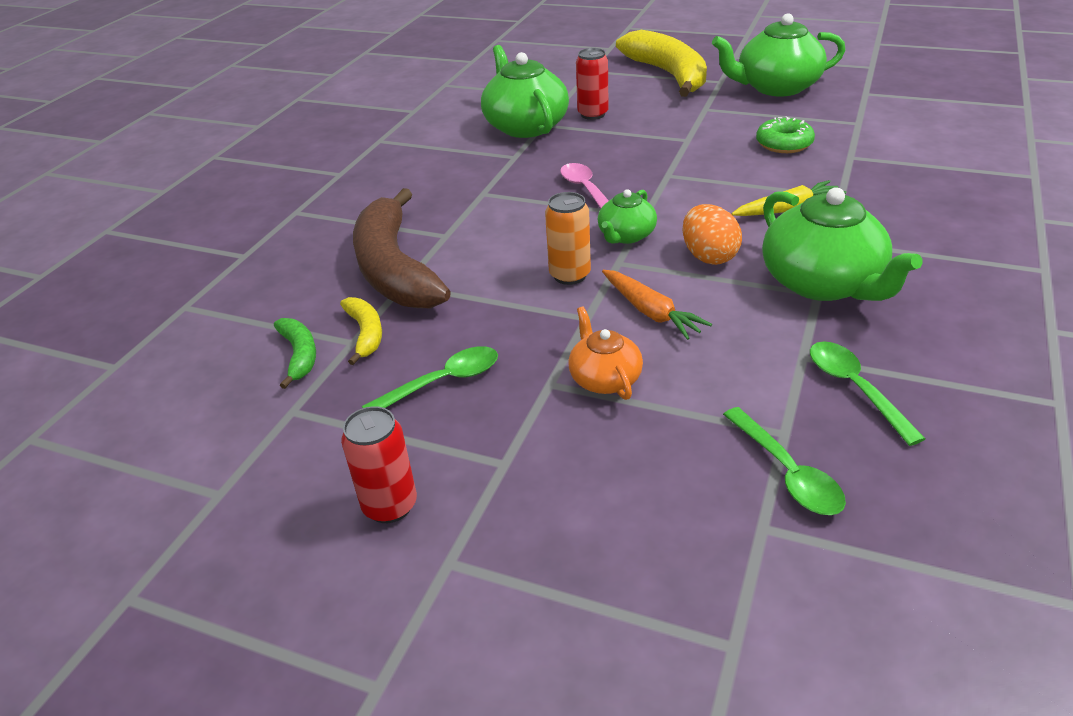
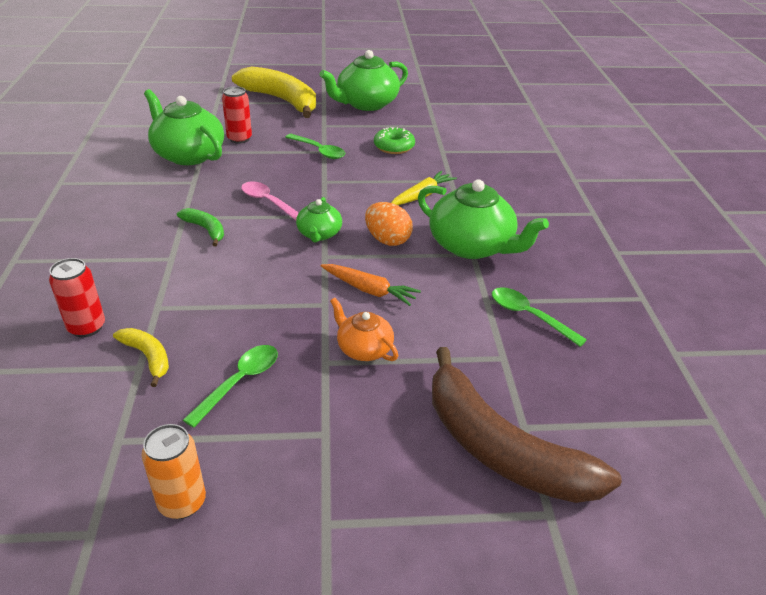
camera: 30 degrees left, 0 degrees up
(299, 355) = (96, 390): green banana -> green banana (205, 230)
(390, 506) = (253, 495): red can -> red can (87, 327)
(394, 269) = (142, 295): brown banana -> brown banana (501, 448)
(570, 275) = (293, 273): orange can -> orange can (182, 502)
(786, 472) = (519, 384): green spoon -> green spoon (318, 151)

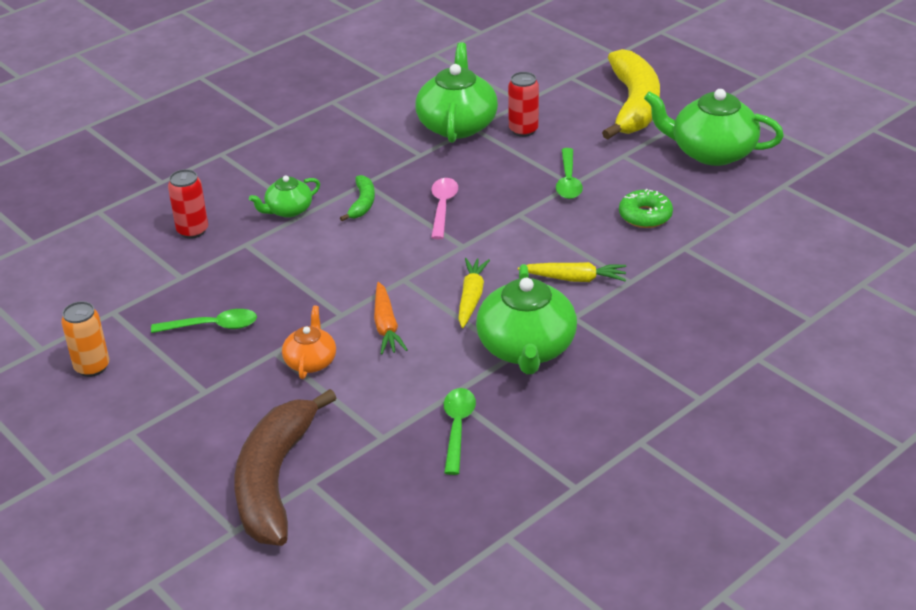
camera: 55 degrees right, 0 degrees up
(148, 357) = (193, 274): yellow banana -> none
(319, 234) = (431, 259): green teapot -> green teapot (288, 210)
(387, 240) = (471, 298): orange egg -> yellow carrot

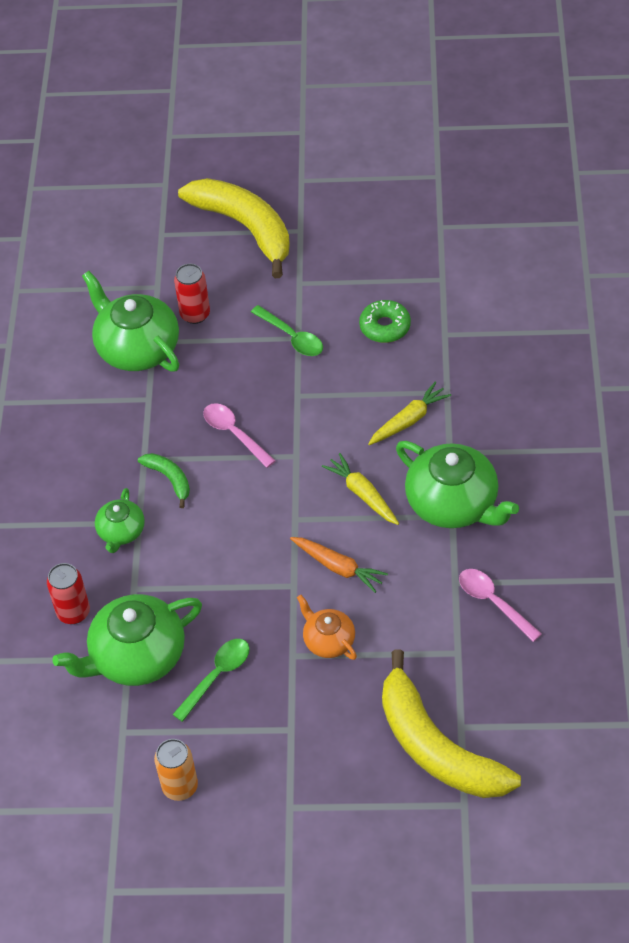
camera: 45 degrees left, 15 degrees up
(275, 480) = (437, 747): brown banana -> yellow banana
(457, 428) = (494, 603): green spoon -> pink spoon
(711, 152) = (356, 232): green teapot -> green teapot (136, 656)

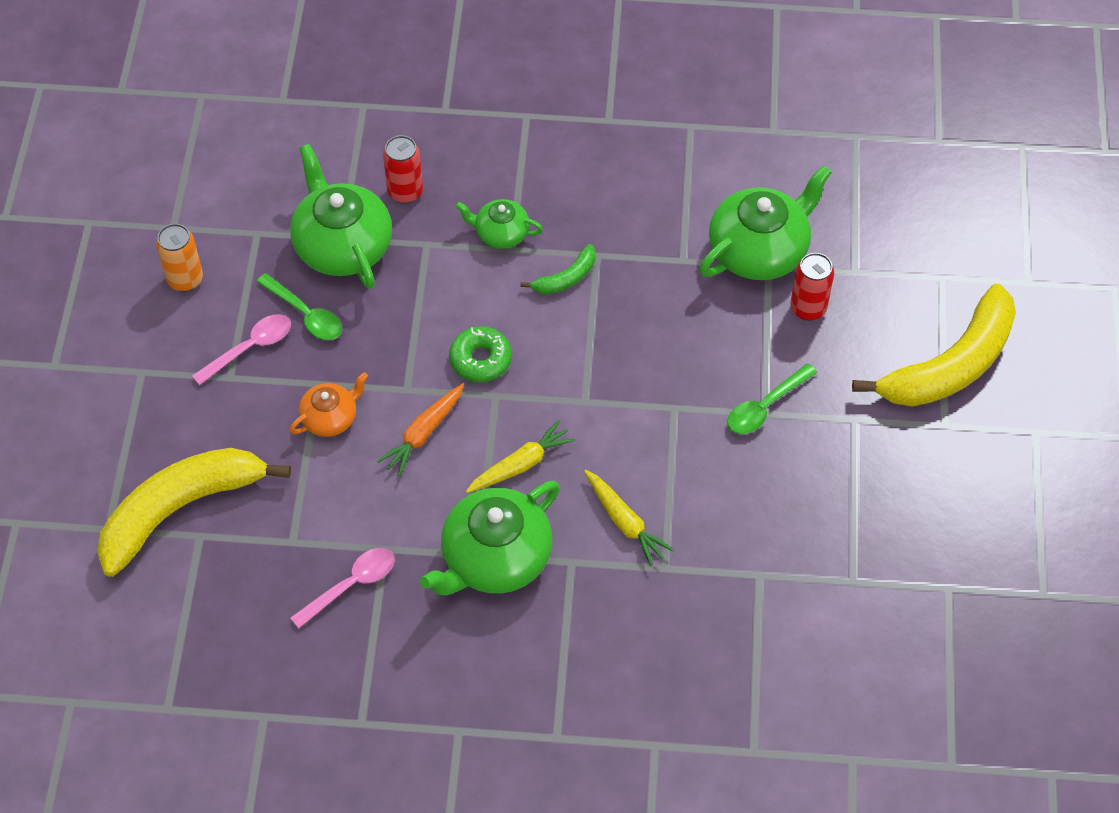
camera: 90 degrees right, 5 degrees up
(234, 434) = (623, 342): pink spoon -> pink spoon (249, 348)
(385, 327) = (775, 508): green donut -> green donut (480, 359)

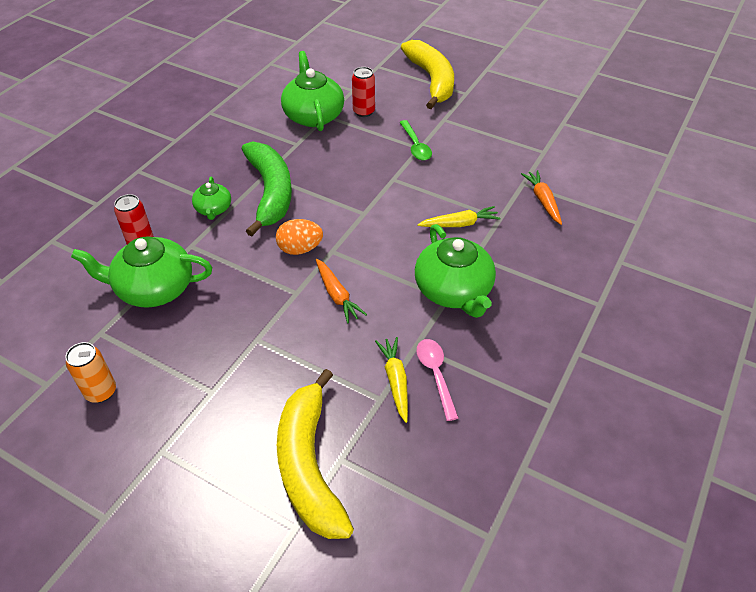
camera: 65 degrees left, 10 degrees down
(249, 348) = (196, 370): pink spoon -> none
(305, 314) = (193, 327): green spoon -> none
(330, 418) = (290, 341): orange teapot -> none
(480, 359) = (300, 249): green donut -> orange egg
(501, 233) = (213, 209): green teapot -> green teapot turned 45 degrees counterclockwise
(520, 465) = (391, 256): yellow carrot -> yellow carrot (395, 381)
(566, 278) = (270, 192): green banana -> green banana, size x2.25
(732, 612) = (542, 201): none -> orange carrot

